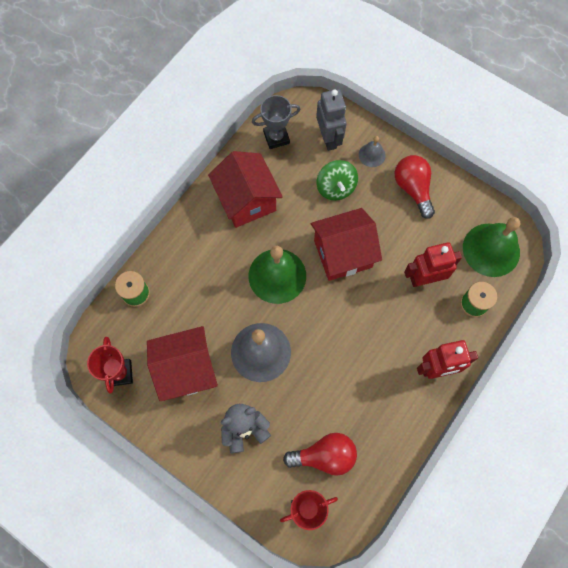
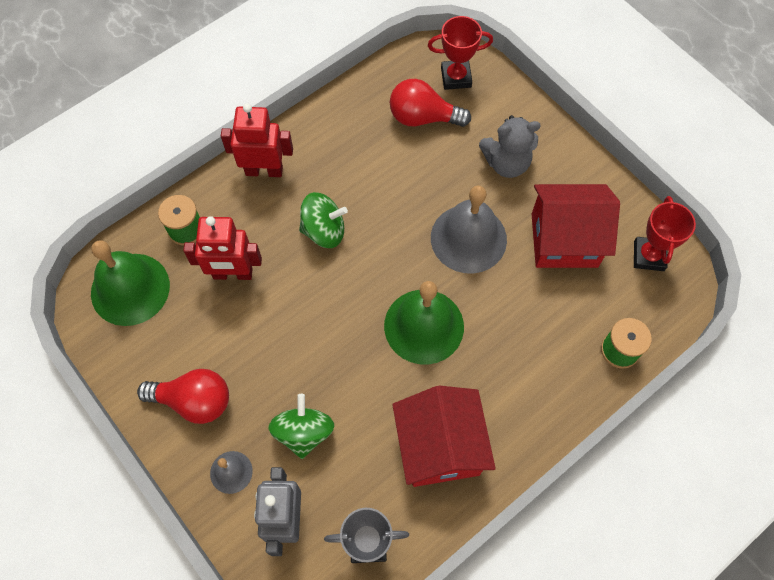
camera: 165 degrees left, 5 degrees down
(343, 253) = (327, 333): red house -> none
(371, 329) = (324, 231): none -> green spinning top
(413, 189) = (194, 401): red light bulb -> red light bulb turned 75 degrees counterclockwise

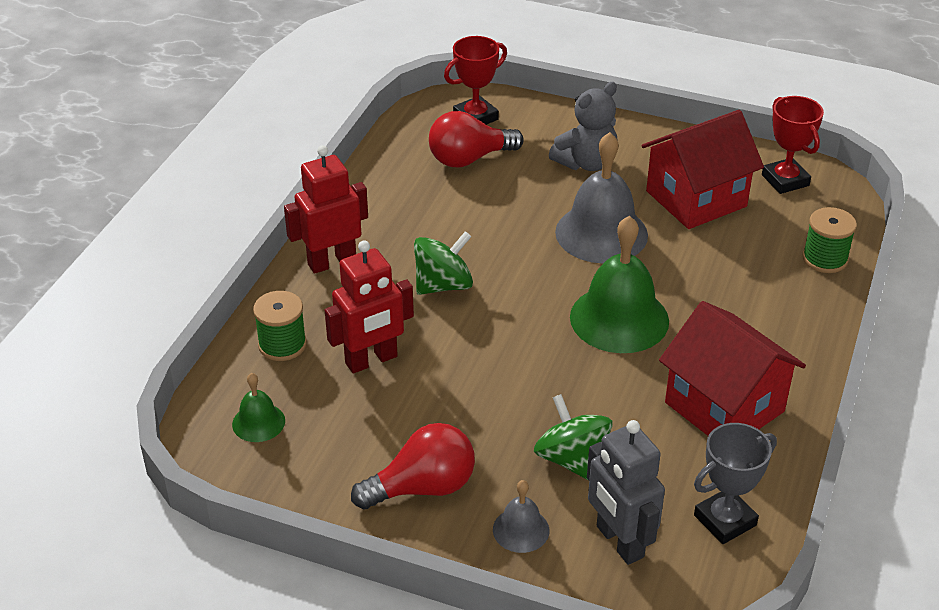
camera: 30 degrees left, 25 degrees down
(130, 289) = (258, 422): green bell -> green bell, size x0.49

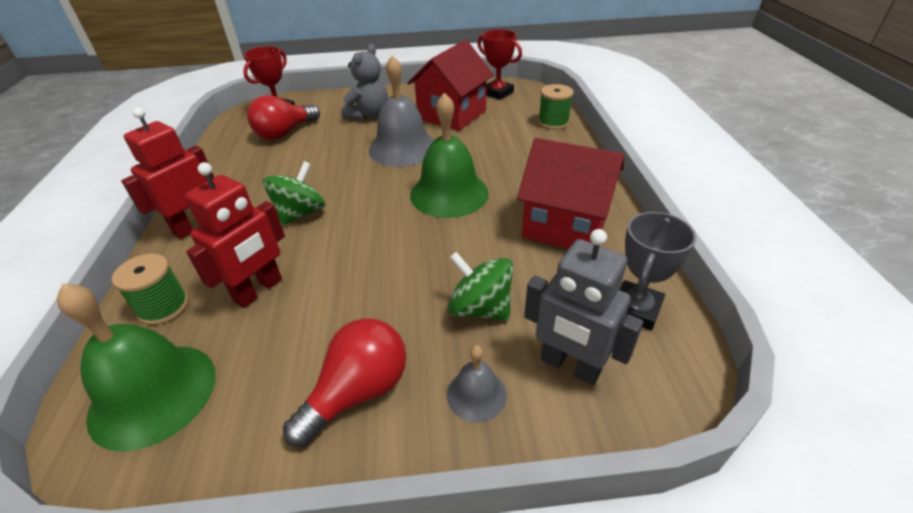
camera: 25 degrees left, 0 degrees up
(258, 422) = (153, 394): green bell -> green bell, size x2.02

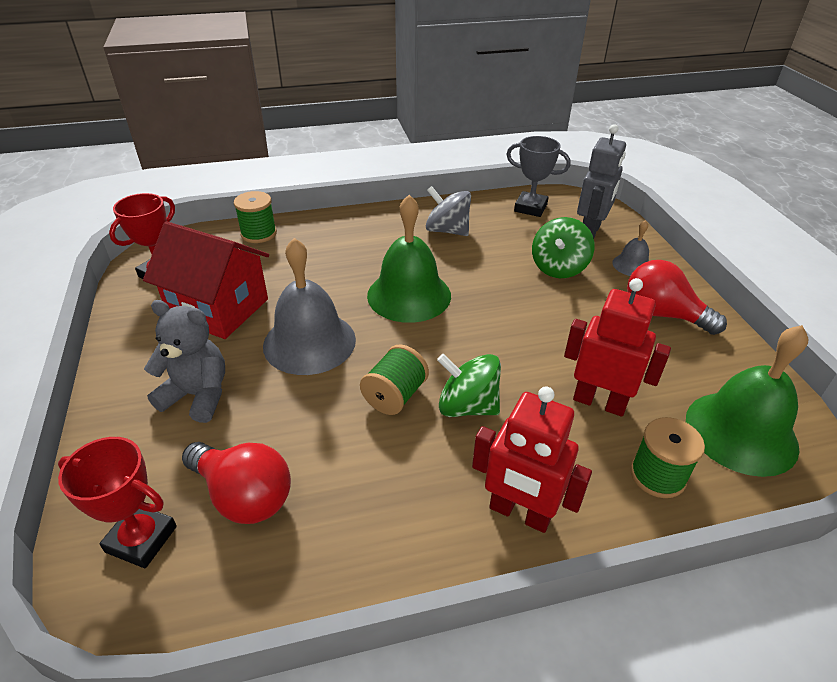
camera: 100 degrees left, 0 degrees up
(330, 182) = (395, 396): none -> green spool
(565, 225) = (447, 230): red house -> grey spinning top

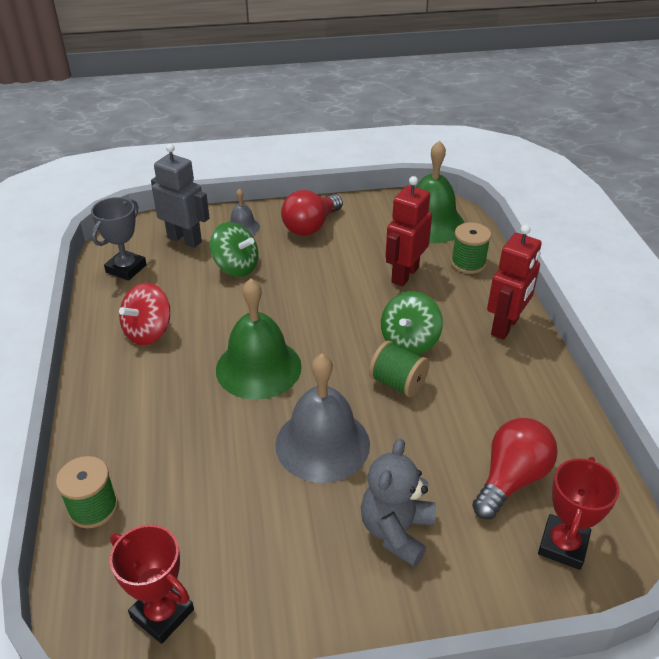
camera: 85 degrees left, 0 degrees up
(219, 309) = (253, 532): red house -> none
(447, 230) = (148, 332): grey spinning top -> red spinning top

